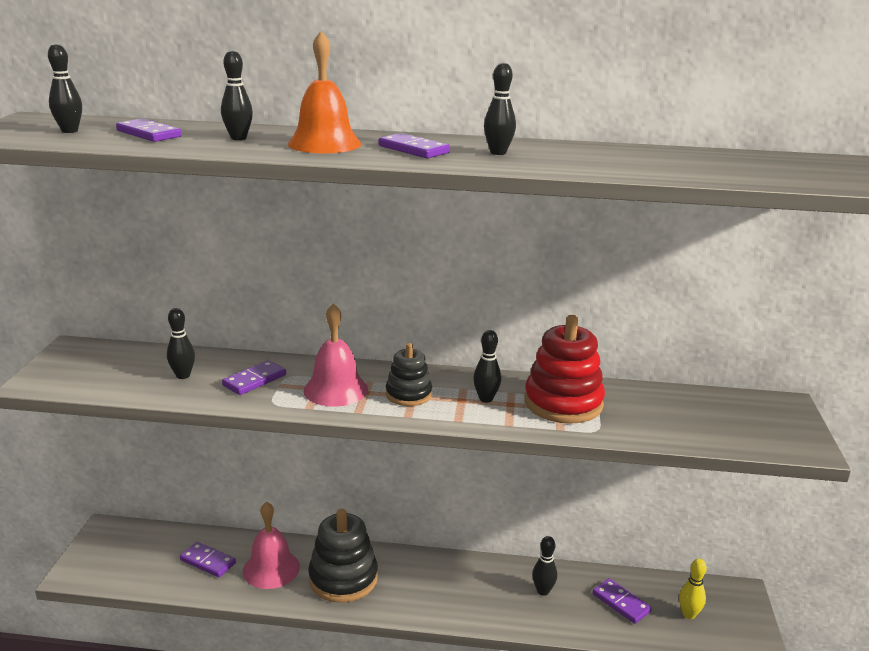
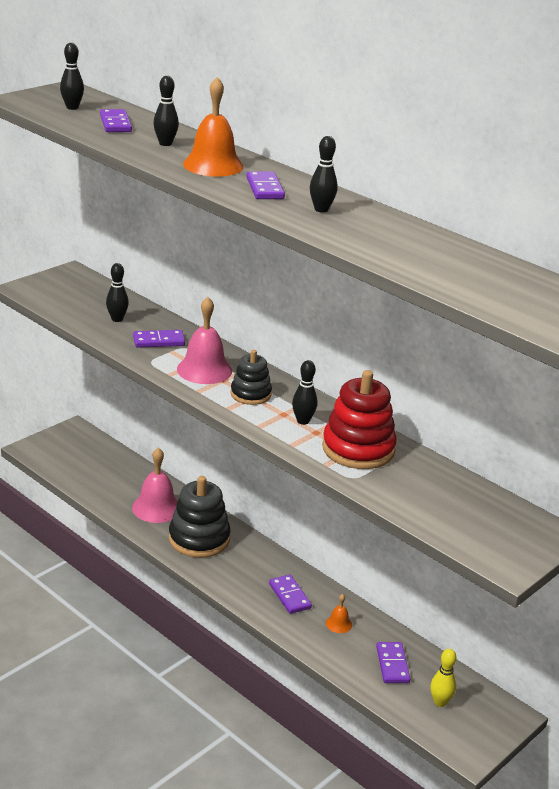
camera: 35 degrees right, 5 degrees up
(208, 561) = (120, 482): purple domino -> purple domino (290, 596)
(543, 591) = (338, 624): black bowling pin -> orange bell

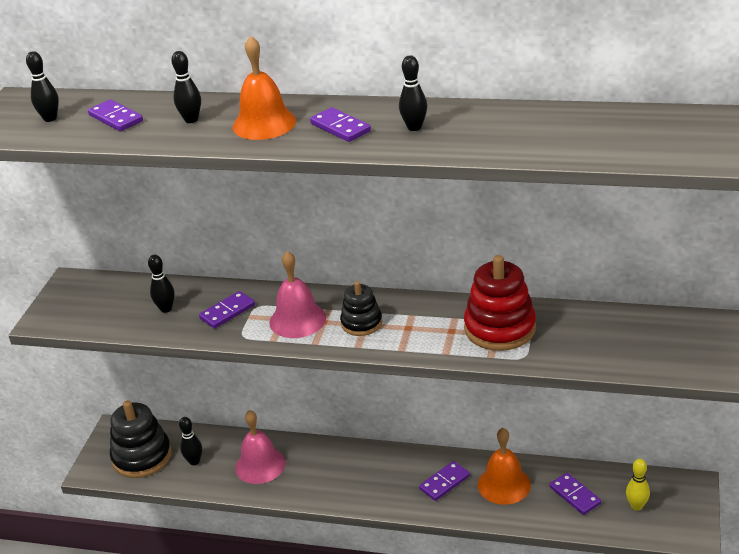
camera: 25 degrees left, 5 degrees up
(199, 539) = (323, 473): black stacking toy -> black stacking toy (142, 457)
(290, 596) = (444, 482): purple domino -> purple domino turned 75 degrees counterclockwise
(303, 421) = (430, 326): black bowling pin -> black bowling pin (194, 461)
(338, 624) = (504, 484): orange bell -> orange bell, size x2.07

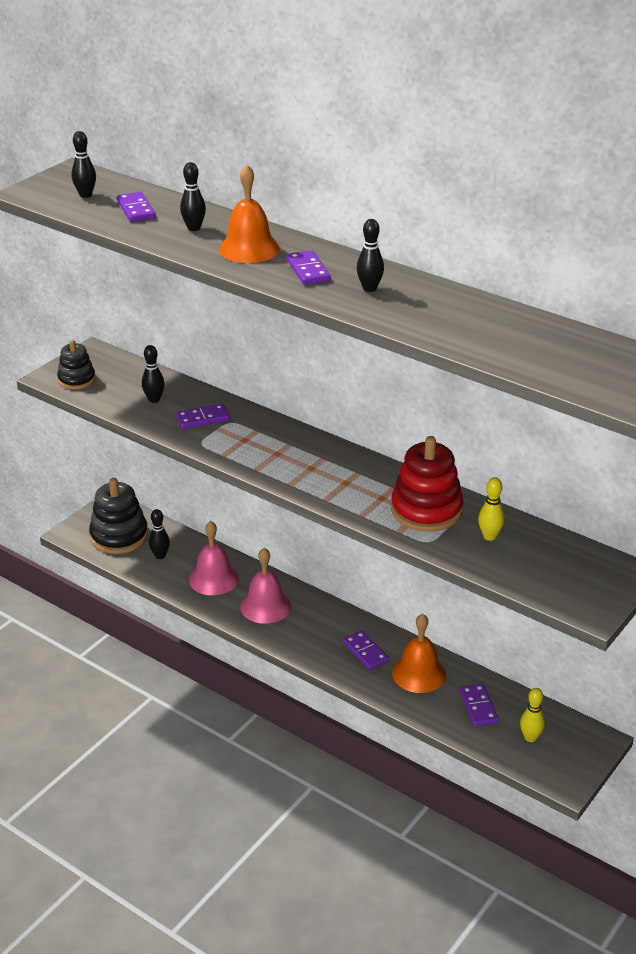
camera: 20 degrees right, 0 degrees up
(297, 320) = (256, 444): pink bell -> pink bell (265, 606)
(361, 323) = (308, 465): black stacking toy -> black stacking toy (76, 379)
(444, 482) = (365, 652): purple domino -> purple domino turned 75 degrees clockwise
(573, 333) = (489, 536): none -> yellow bowling pin

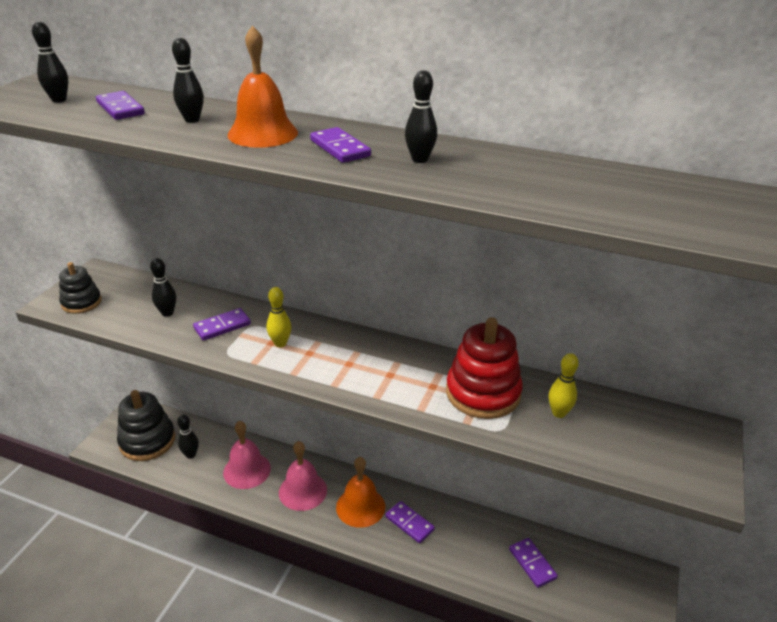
camera: 15 degrees left, 0 degrees up
(419, 673) = (465, 537): orange bell -> orange bell (360, 506)
(530, 737) = (592, 589): yellow bowling pin -> yellow bowling pin (280, 343)

